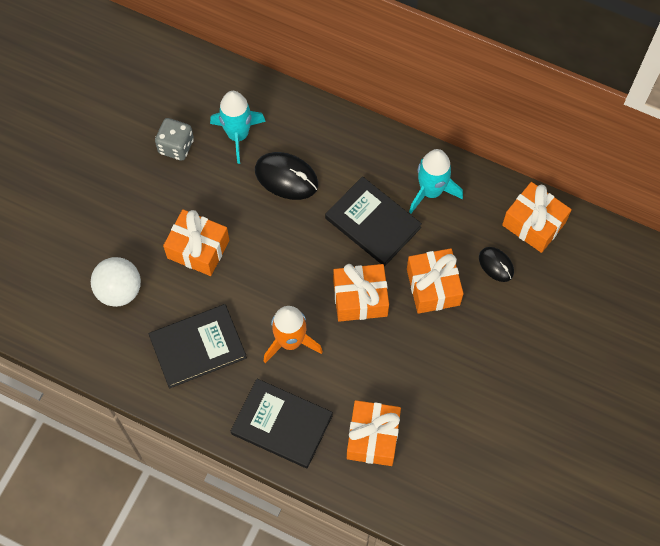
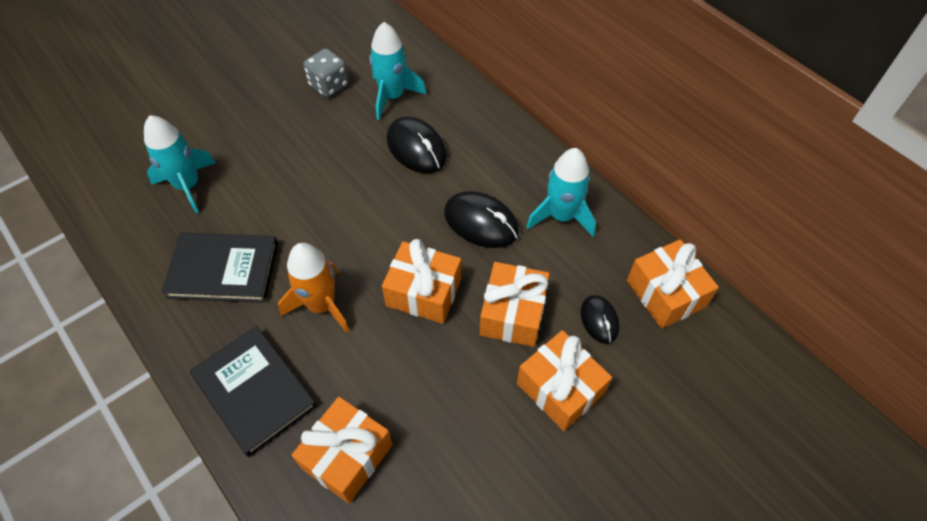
camera: 25 degrees right, 10 degrees down
(119, 290) = (188, 185): white ball -> turquoise rocket
(198, 249) = (288, 178): orange gift -> orange gift (560, 388)
(373, 223) = (481, 222): black book -> black mouse

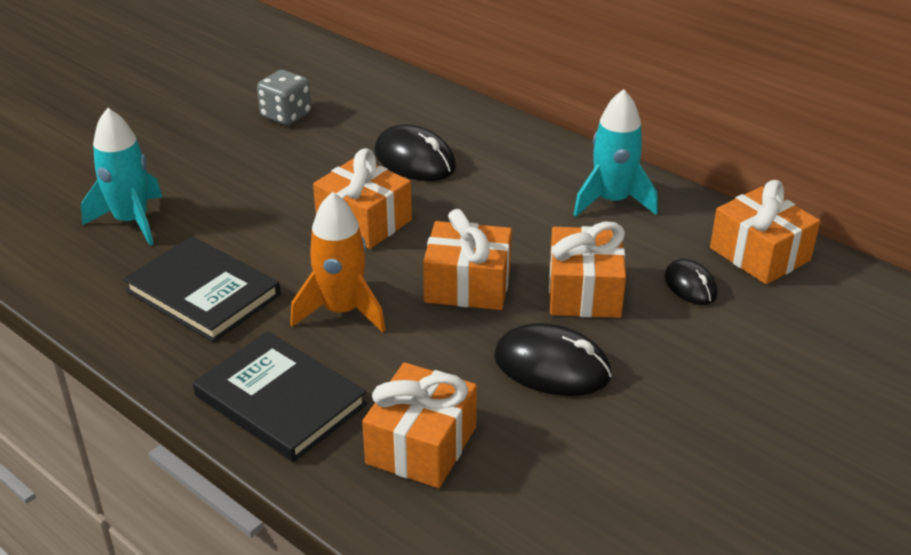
camera: 10 degrees left, 20 degrees down
(223, 270) = (203, 293): black book -> black book turned 45 degrees clockwise
(392, 96) = (369, 118): turquoise rocket -> none
(481, 222) = (517, 216): black mouse -> black mouse (552, 366)
(560, 388) = (665, 351): orange gift -> orange gift (364, 221)

